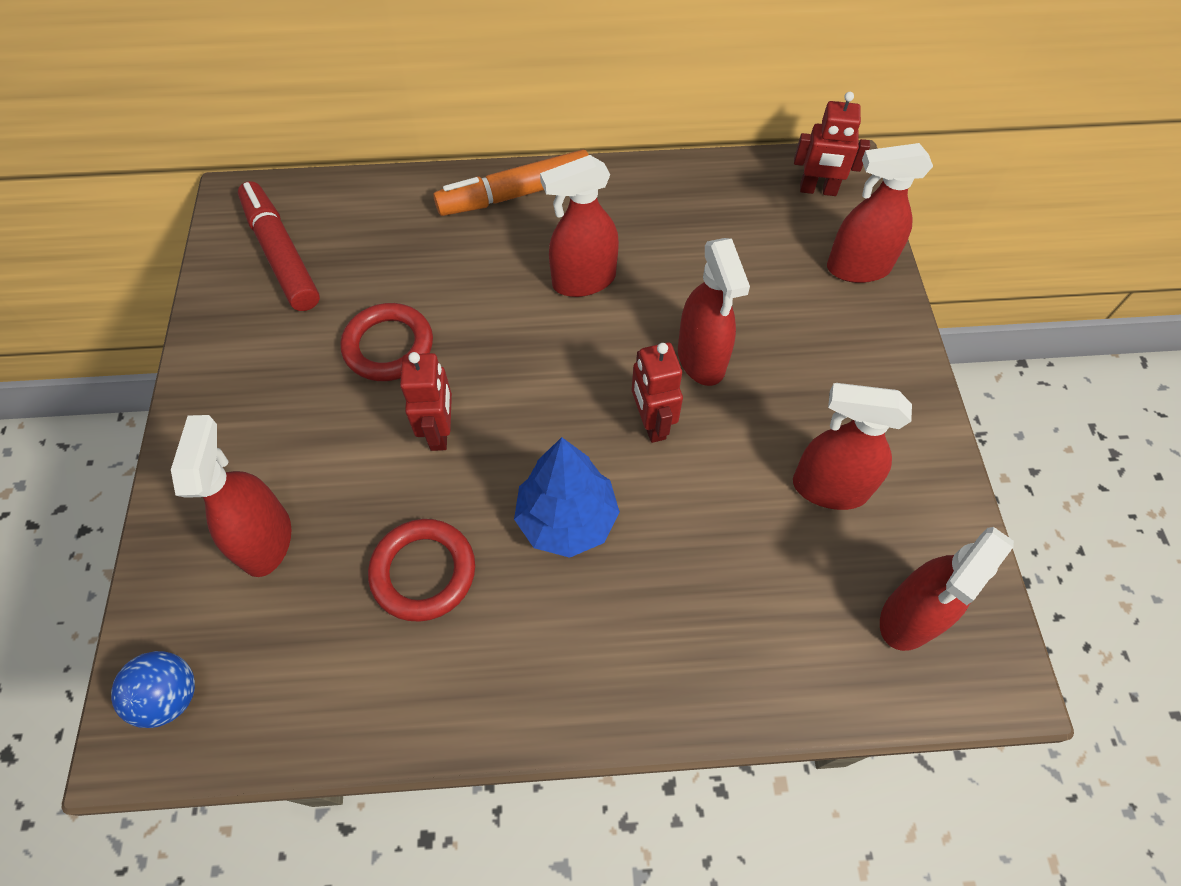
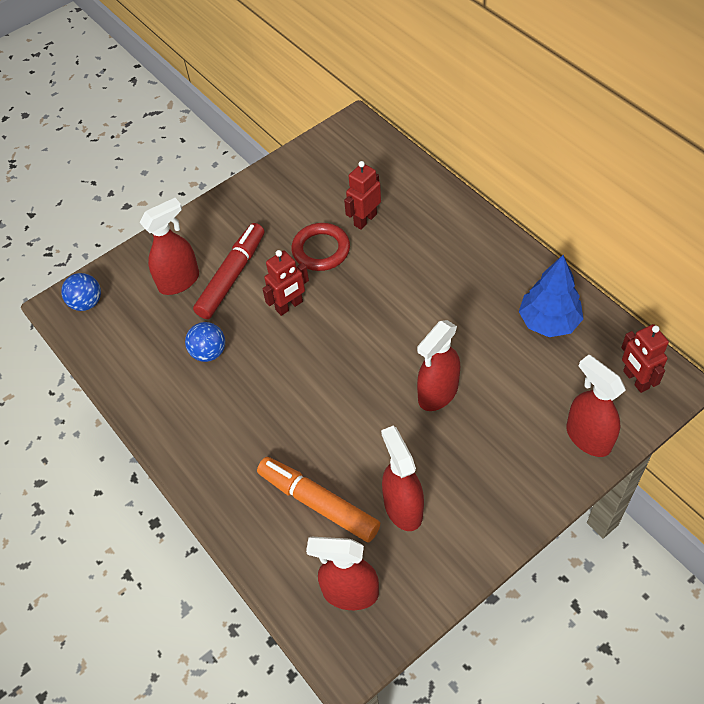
camera: 60 degrees right, 5 degrees down
(282, 254) = (337, 167): red marker -> red marker (232, 276)
(423, 572) = (209, 352): red ring -> blue ball
(515, 194) = (473, 232): orange marker -> orange marker (318, 503)
(567, 519) = (283, 393): blue tree -> blue tree (548, 322)
(583, 281) = (441, 303): red spray bottle -> none
(651, 423) = (373, 395): red robot -> red robot (365, 220)

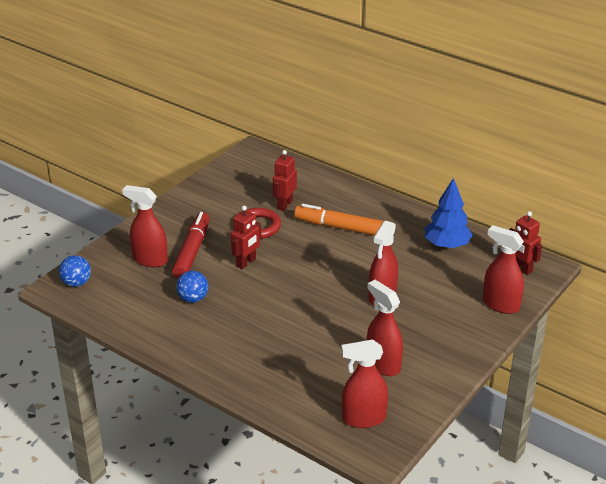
camera: 20 degrees left, 20 degrees down
(179, 281) = (150, 260): red spray bottle -> red spray bottle turned 105 degrees counterclockwise
(318, 503) = (318, 372): orange marker -> orange marker (339, 227)

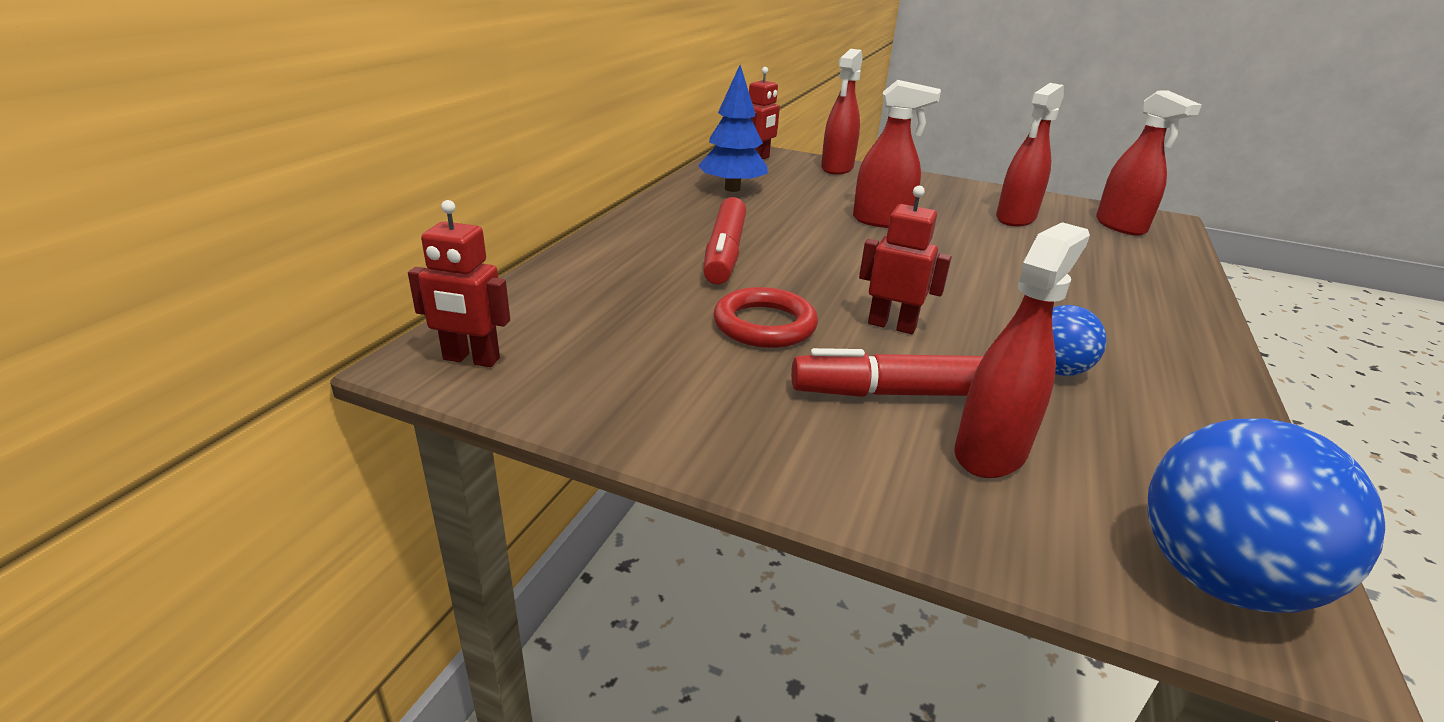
camera: 105 degrees left, 5 degrees down
(76, 283) = (1217, 578): blue ball -> blue ball, size x1.76
(150, 260) = (990, 452): red spray bottle -> red spray bottle turned 150 degrees counterclockwise
(284, 205) = (671, 303): red robot -> red robot (471, 359)
(339, 227) = (724, 252): orange marker -> red marker

